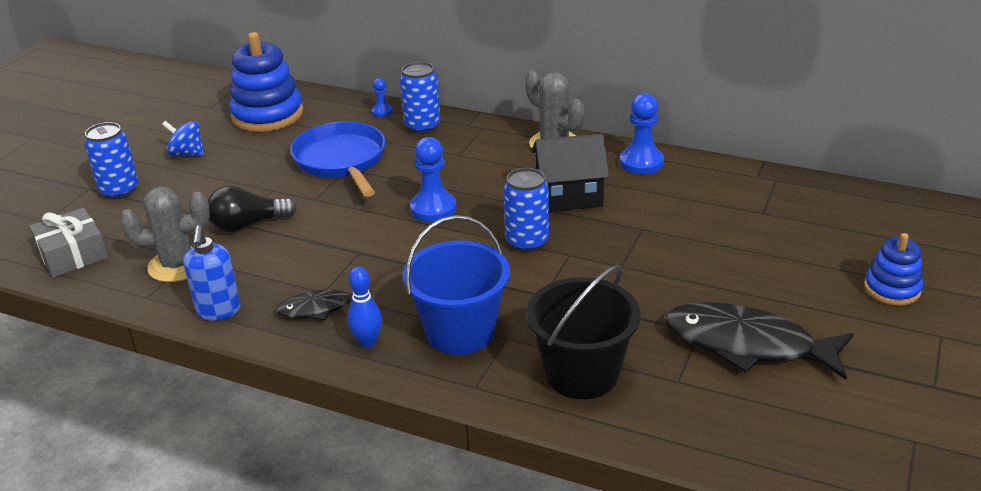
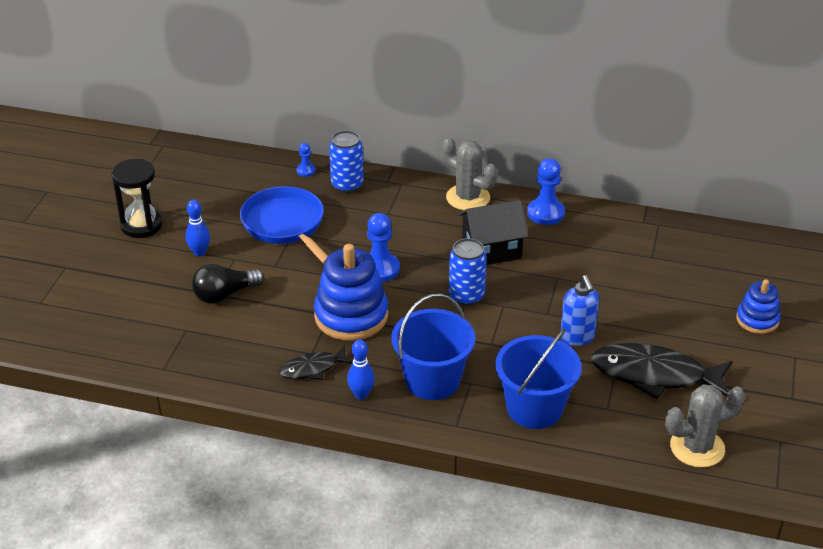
camera: 10 degrees left, 5 degrees up
(72, 254) = (80, 333): grey gift -> none
(120, 191) = (95, 267): blue can -> none
(178, 265) = (178, 337): grey cactus -> grey cactus (697, 447)
(187, 154) = (141, 225): blue spinning top -> black hourglass
(219, 311) = (230, 377): blue soap dispenser -> blue soap dispenser (577, 337)
(237, 182) = (199, 252): none -> blue bowling pin
(267, 115) = (201, 179): blue stacking toy -> blue stacking toy (351, 316)
(582, 374) = (534, 408): black bucket -> blue bucket

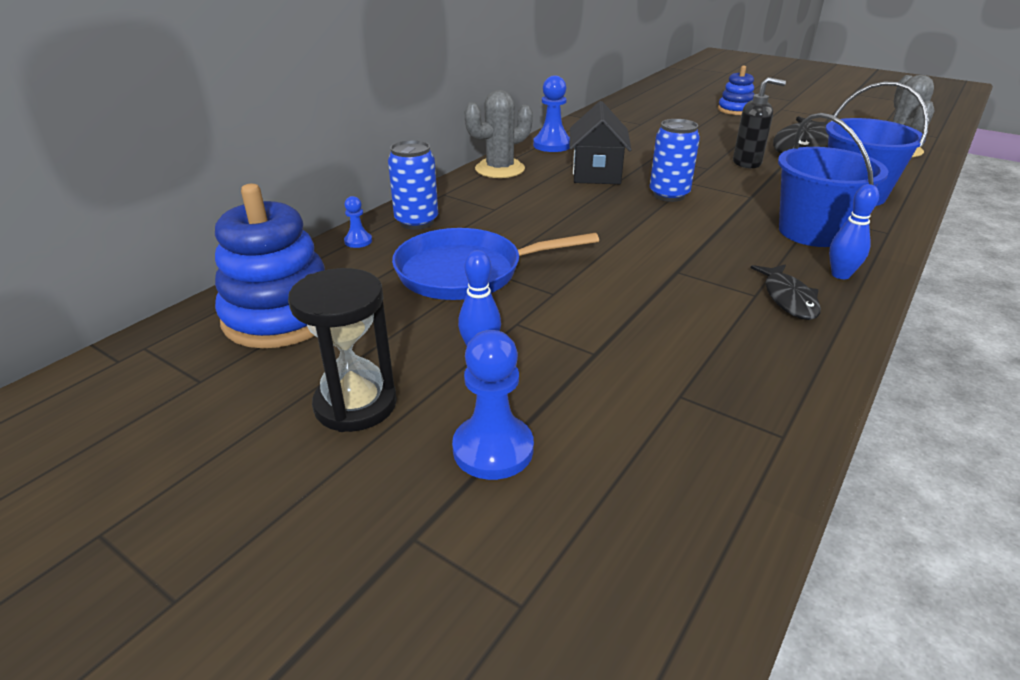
camera: 70 degrees left, 5 degrees down
(225, 294) = (602, 344): black light bulb -> none
(351, 316) = (684, 258): blue stacking toy -> blue stacking toy (281, 316)
(380, 269) = (598, 228): blue pawn -> blue pawn (493, 449)
(577, 337) = (747, 163): blue soap dispenser -> black soap dispenser

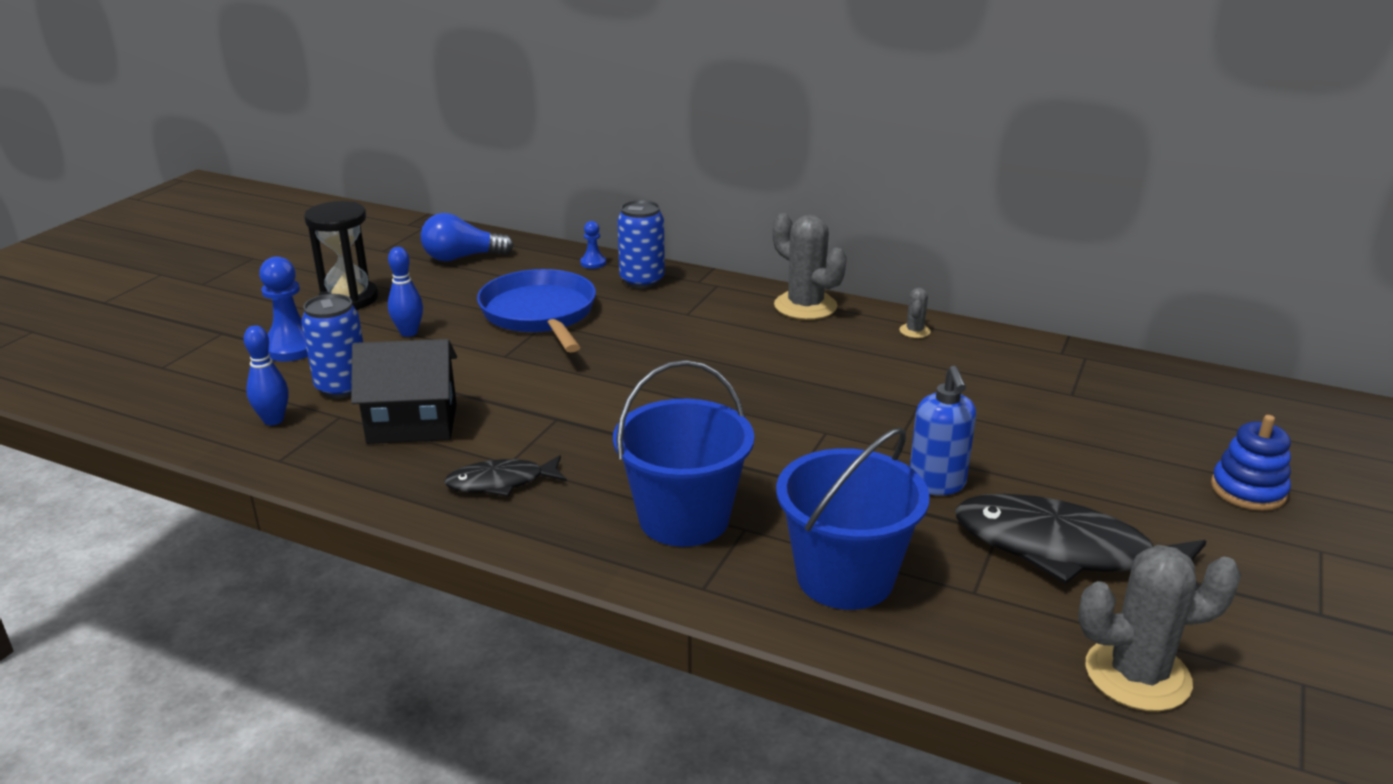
camera: 80 degrees right, 5 degrees down
(281, 316) = (462, 257): blue stacking toy -> blue light bulb
(552, 145) = (914, 331): blue pawn -> grey cactus
(596, 173) = (824, 365): black house -> black house (412, 424)
(669, 195) = (771, 415): blue can -> blue can (342, 388)
(747, 163) = (937, 484): black soap dispenser -> blue soap dispenser
(840, 275) = (562, 525): blue bowling pin -> blue bowling pin (273, 420)

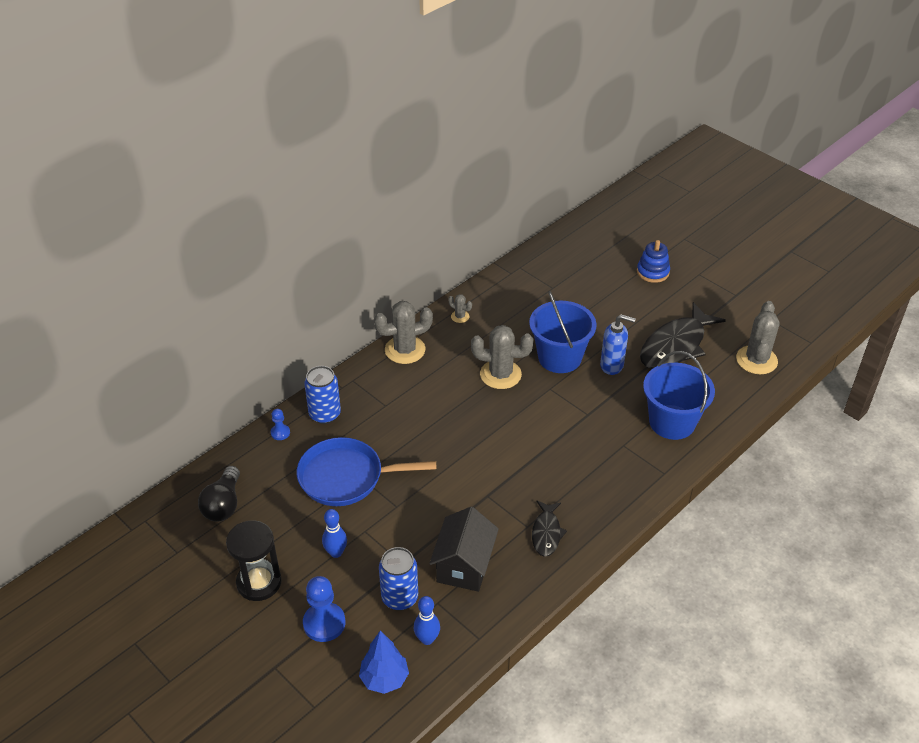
camera: 70 degrees left, 15 degrees up
(204, 403) = (384, 679): none -> blue tree
(462, 257) = (223, 504): blue light bulb -> black light bulb
(684, 518) = (607, 465): blue bucket -> blue bucket (559, 357)
(819, 384) = (500, 374): none -> grey cactus

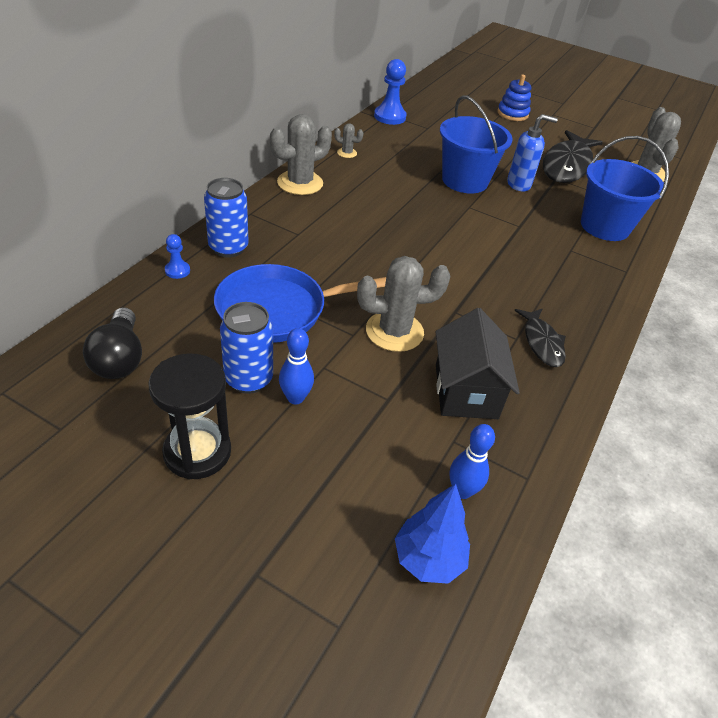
camera: 20 degrees left, 0 degrees up
(324, 623) = (311, 494): blue pawn -> blue pawn (389, 117)
(400, 598) = (402, 442): blue can -> blue can (248, 379)
(500, 374) = (412, 198): grey cactus -> grey cactus (394, 331)

